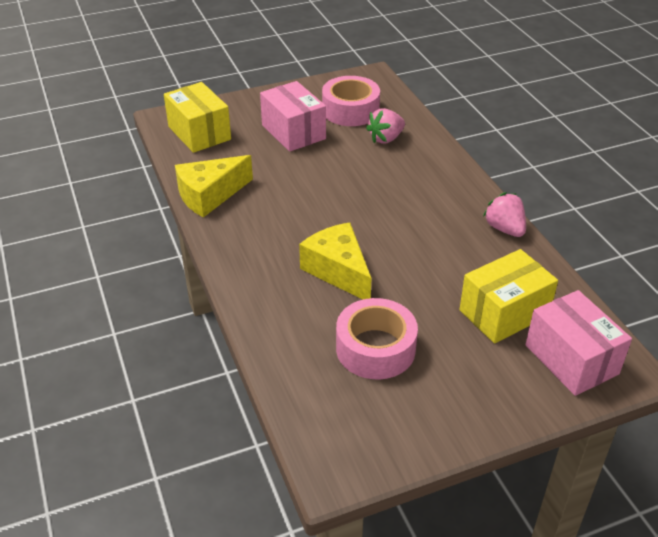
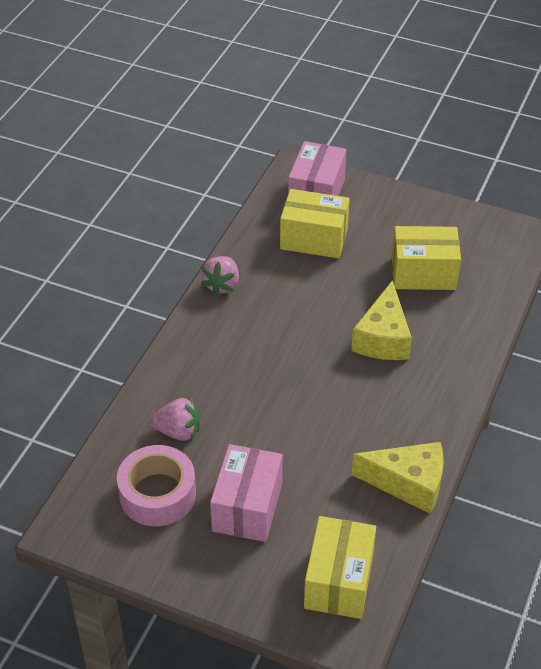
camera: 135 degrees left, 5 degrees up
(375, 348) = (423, 273): pink tape -> yellow box

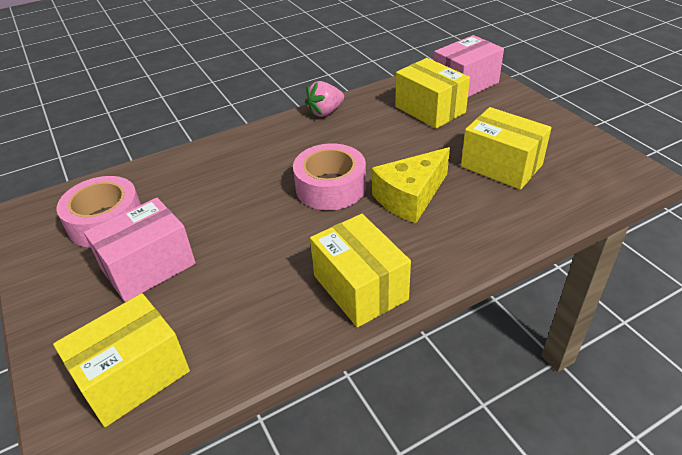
camera: 40 degrees right, 5 degrees down
(178, 431) = (175, 188): pink strawberry -> none
(312, 361) = (330, 187): none -> pink tape
(408, 484) = (296, 327): yellow cheese -> none
(421, 431) = (360, 287): none -> yellow box

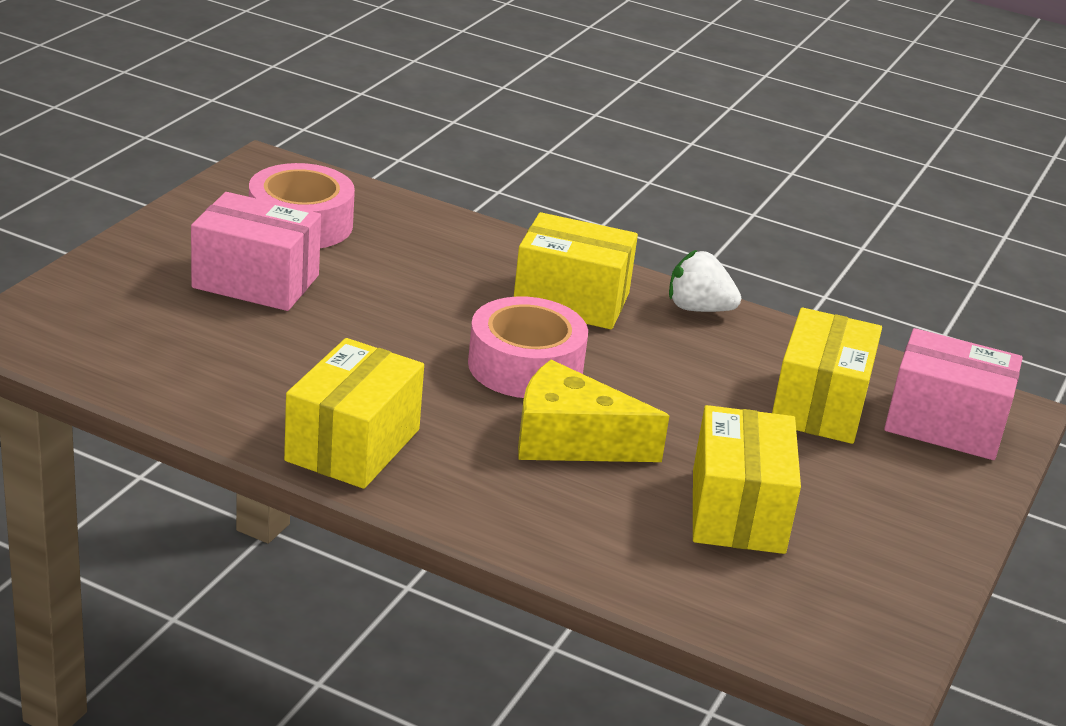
camera: 50 degrees right, 10 degrees down
(133, 376) = (101, 333): yellow box -> yellow box (571, 300)
(325, 112) = (698, 309): pink strawberry -> white strawberry

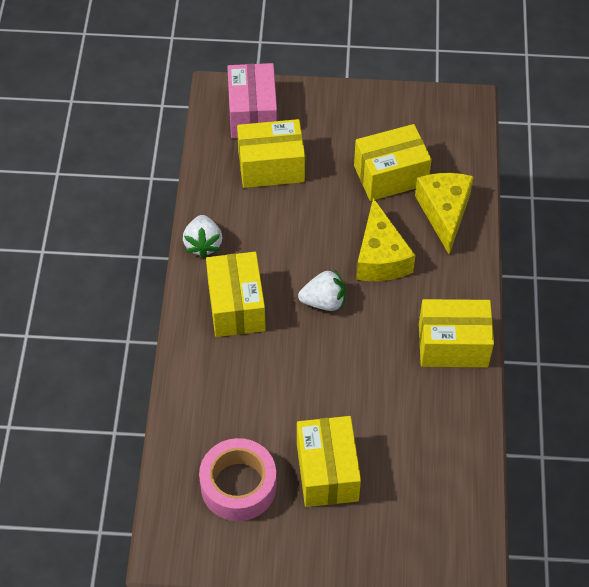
camera: 110 degrees left, 25 degrees up
(255, 281) = (327, 472): pink box -> yellow box
(525, 366) = (324, 301): pink tape -> white strawberry
(619, 537) = (444, 213): none -> yellow cheese

